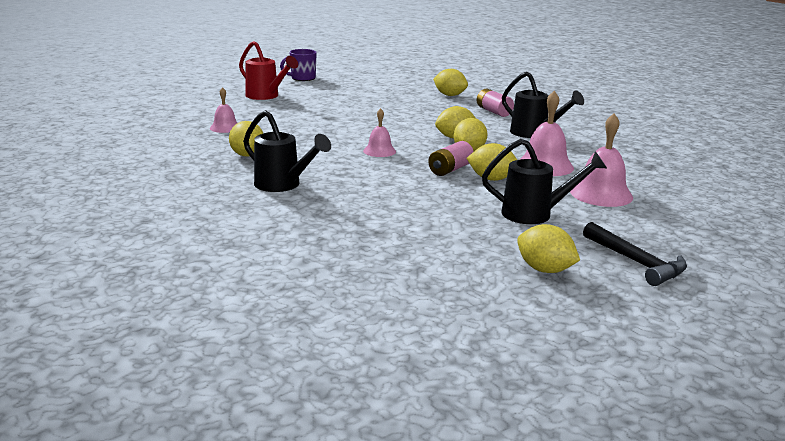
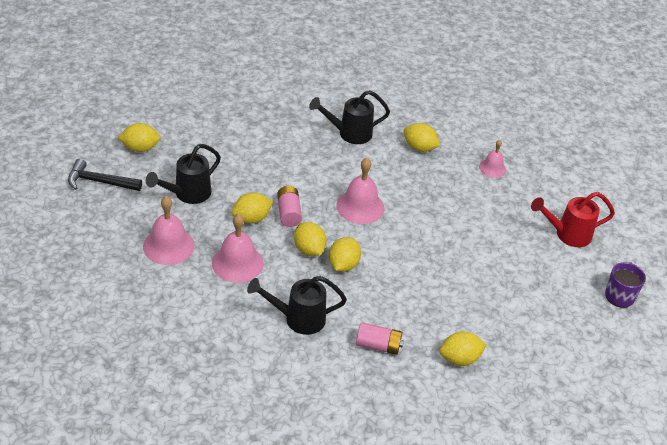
camera: 130 degrees right, 20 degrees up
(379, 151) = (360, 206): pink bell -> pink bell, size x1.66

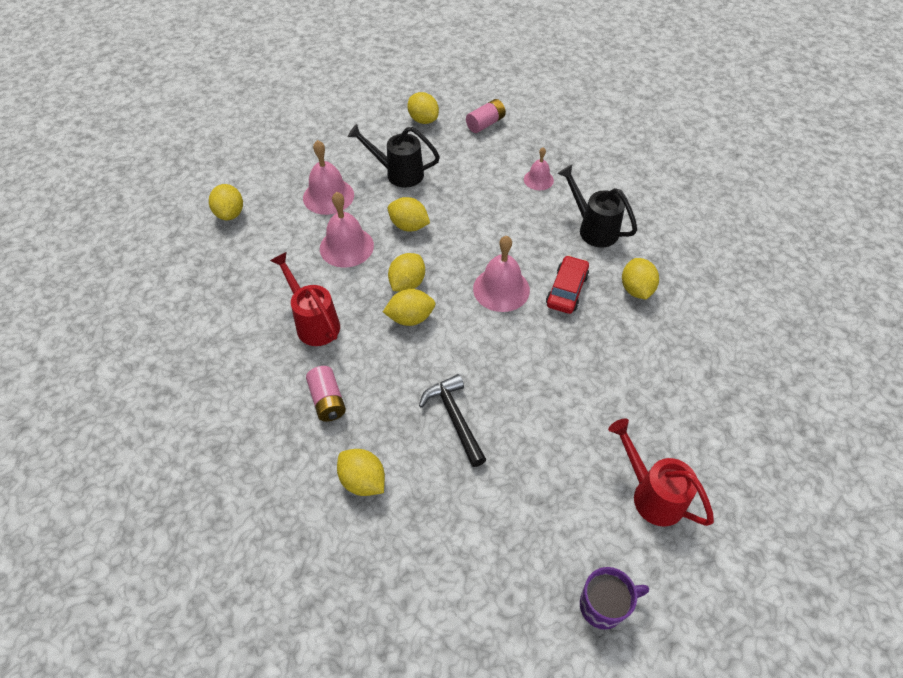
camera: 60 degrees right, 10 degrees up
(99, 182) = (362, 121): black hammer -> black hammer (454, 418)
(122, 315) = (230, 214): none -> yellow lemon
(288, 213) = (440, 245): pink battery -> pink battery (485, 124)
(298, 318) = (314, 322): black watering can -> red watering can
(390, 177) = (567, 290): none -> red car
(492, 168) = (679, 366): pink bell -> pink bell (538, 180)

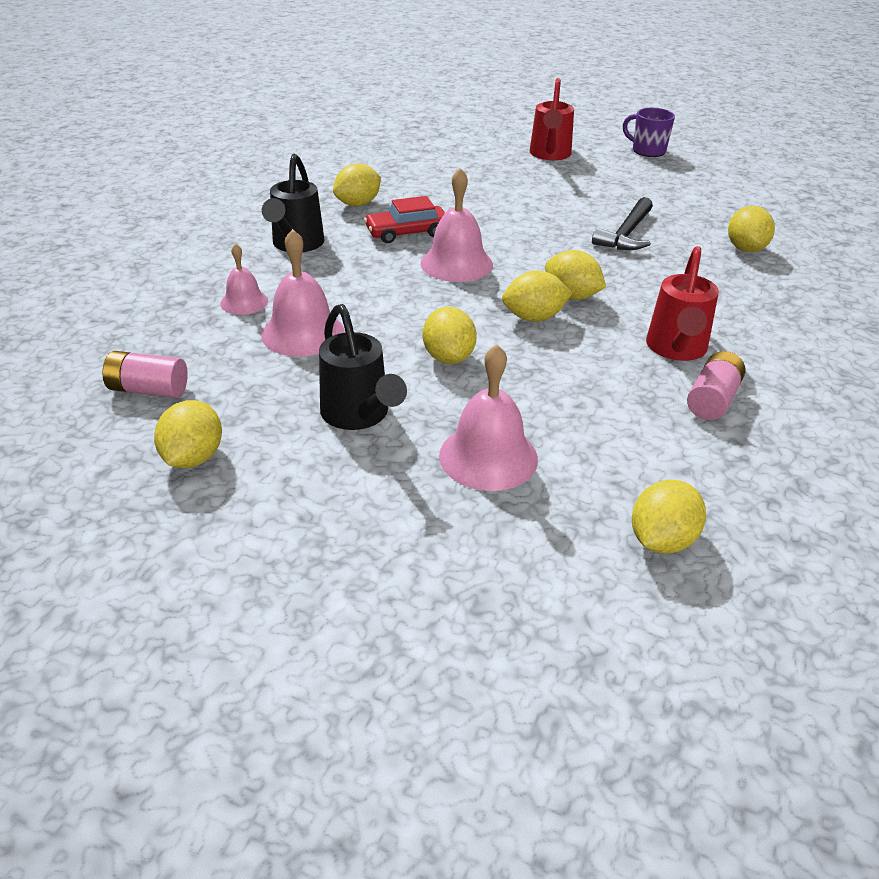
camera: 130 degrees left, 15 degrees down
(327, 400) = (726, 296): pink battery -> pink battery (712, 400)
(346, 246) = (549, 386): pink bell -> pink bell (303, 333)

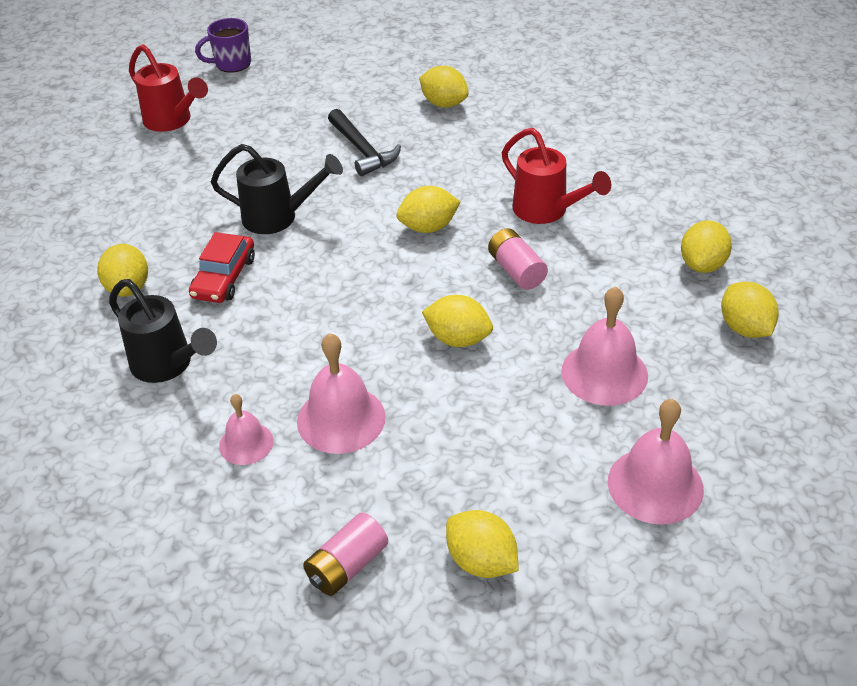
camera: 55 degrees left, 5 degrees up
(359, 416) = (499, 428): black watering can -> black watering can (278, 217)
(456, 263) = (313, 270): pink bell -> pink bell (655, 485)
(534, 317) = (441, 263): yellow lemon -> yellow lemon (702, 265)
(712, 400) = (619, 227): pink battery -> pink battery (516, 271)

